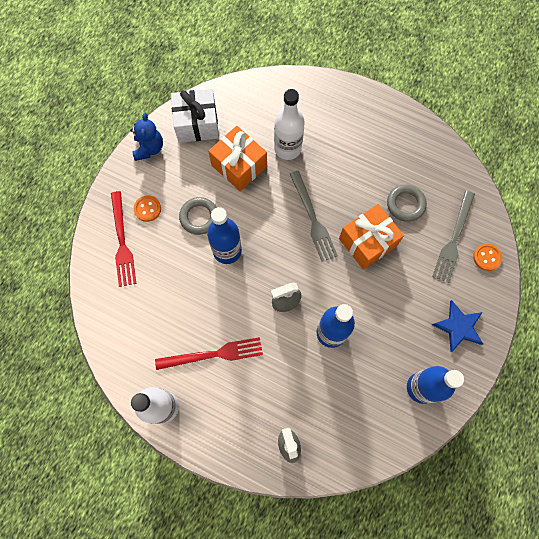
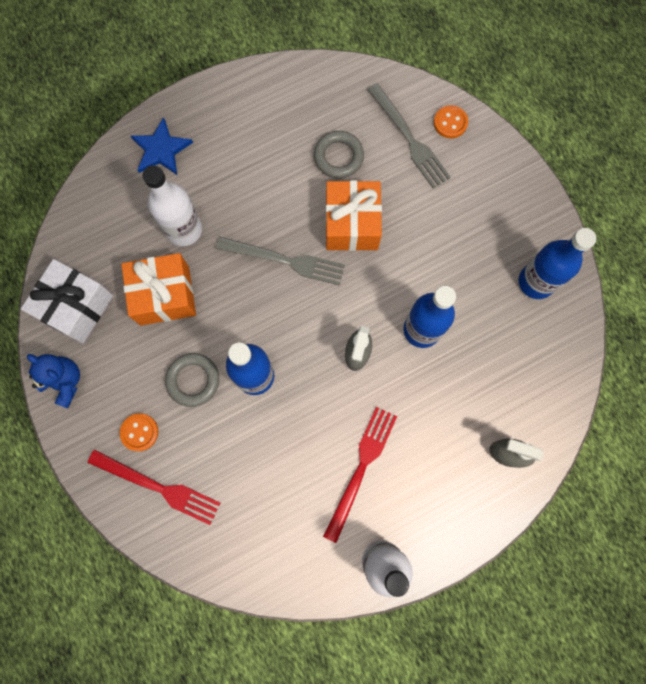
camera: 55 degrees left, 5 degrees up
(458, 327) = (500, 202): blue star -> blue star (161, 150)

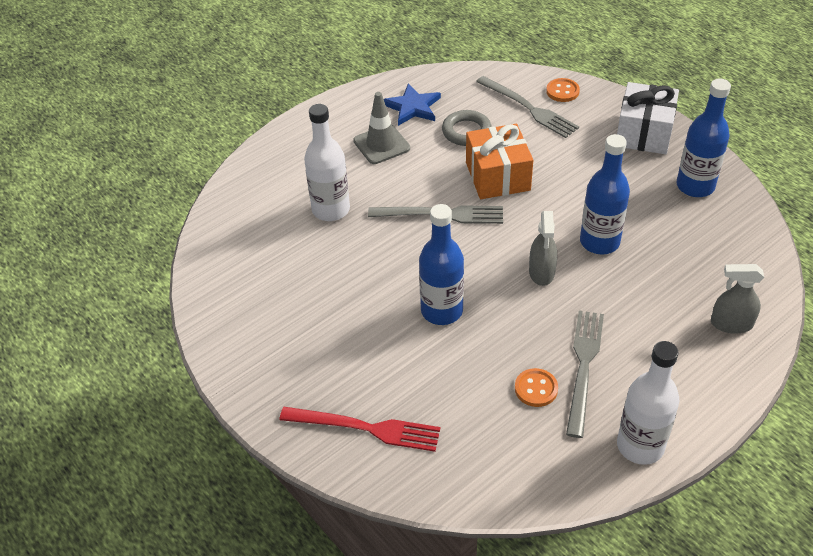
camera: 10 degrees left, 30 degrees down
(64, 381) = (235, 354): blue teddy bear -> none
(76, 307) = (233, 290): white gift -> white gift (644, 133)
(139, 432) = (330, 383): orange button -> orange button (536, 389)
(161, 150) = (290, 156): blue star -> blue star (412, 107)
(164, 295) = (325, 263): orange gift -> none
(193, 380) = (376, 327): grey ring -> none
(252, 155) = (381, 144): none -> grey traffic cone
(361, 468) = (584, 367): red fork -> grey fork

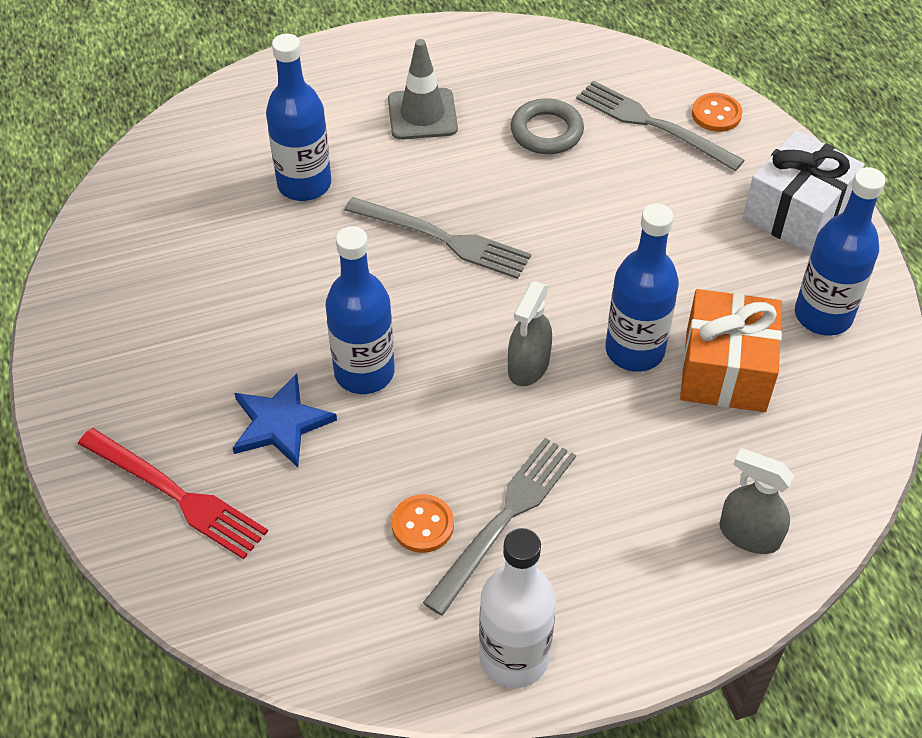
camera: 20 degrees right, 5 degrees up
(331, 209) = (304, 184): white bottle -> blue bottle
(412, 107) = (495, 74): blue star -> blue star (280, 423)
(497, 176) = (551, 209): orange gift -> orange gift (725, 370)
(529, 108) = (653, 124): grey fork -> grey fork turned 150 degrees clockwise

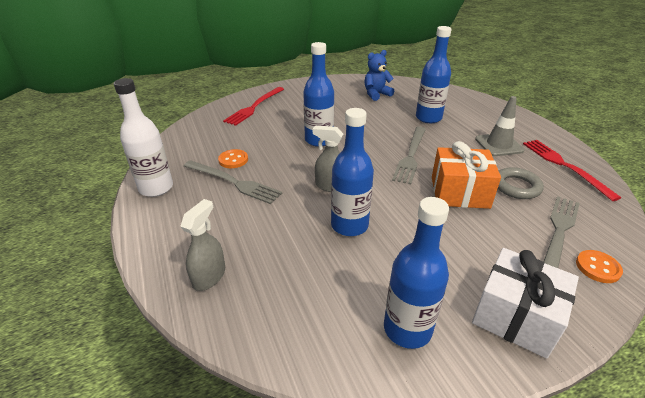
camera: 85 degrees right, 15 degrees down
(170, 249) = (376, 94): none -> blue teddy bear
(280, 423) = (289, 123): blue star -> none
(496, 60) = (564, 166): none -> red fork
(725, 370) = (341, 267): orange gift -> orange gift (459, 192)

